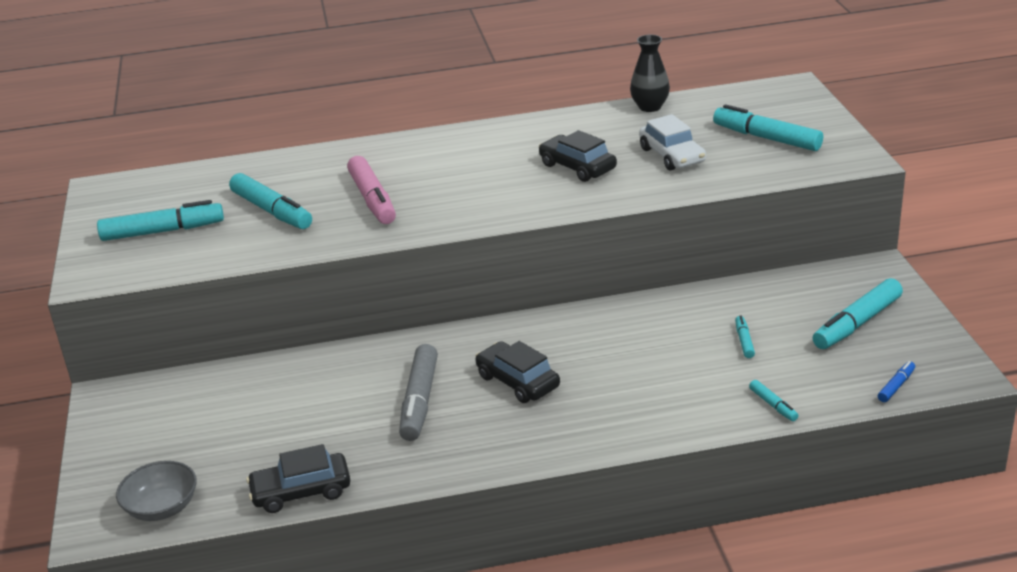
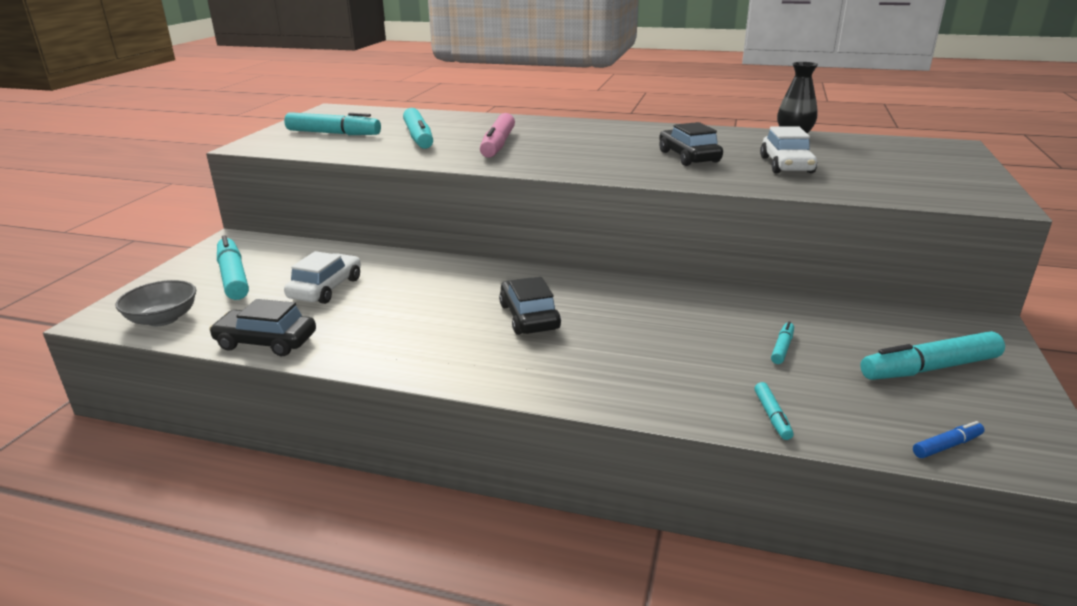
camera: 25 degrees right, 5 degrees down
(290, 417) = (326, 288): none -> white car
(419, 401) = (433, 307): grey marker -> none
(766, 138) = (897, 171): turquoise marker -> turquoise marker (233, 277)

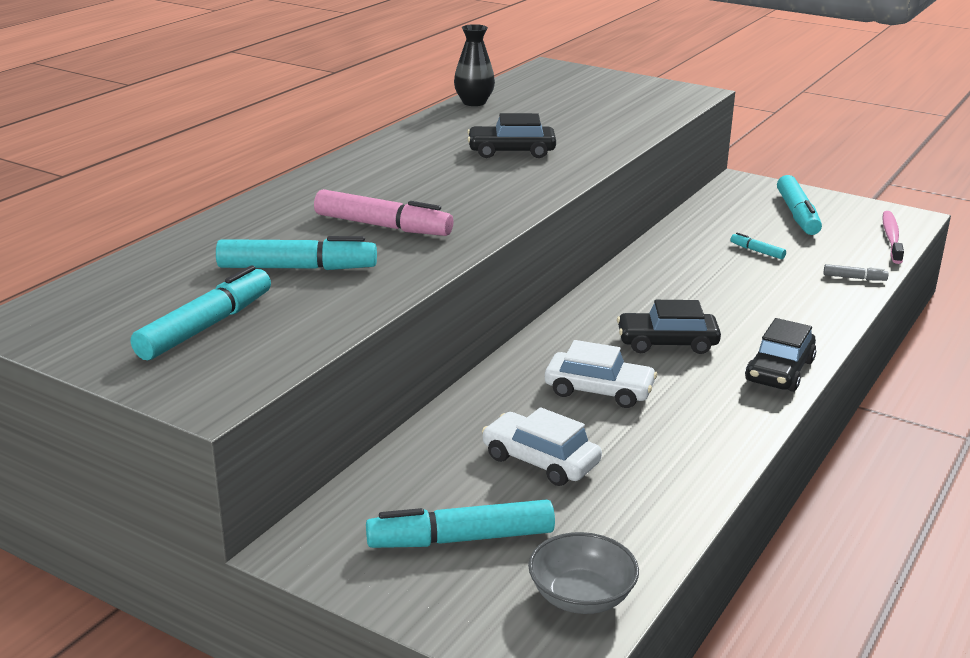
camera: 75 degrees left, 0 degrees up
(266, 342) = (676, 505): black car -> black car (780, 371)
(772, 416) = (854, 278): turquoise marker -> grey marker
(786, 165) = (566, 124): white car -> white car (599, 390)
(947, 446) = (891, 237): blue marker -> pink toothbrush

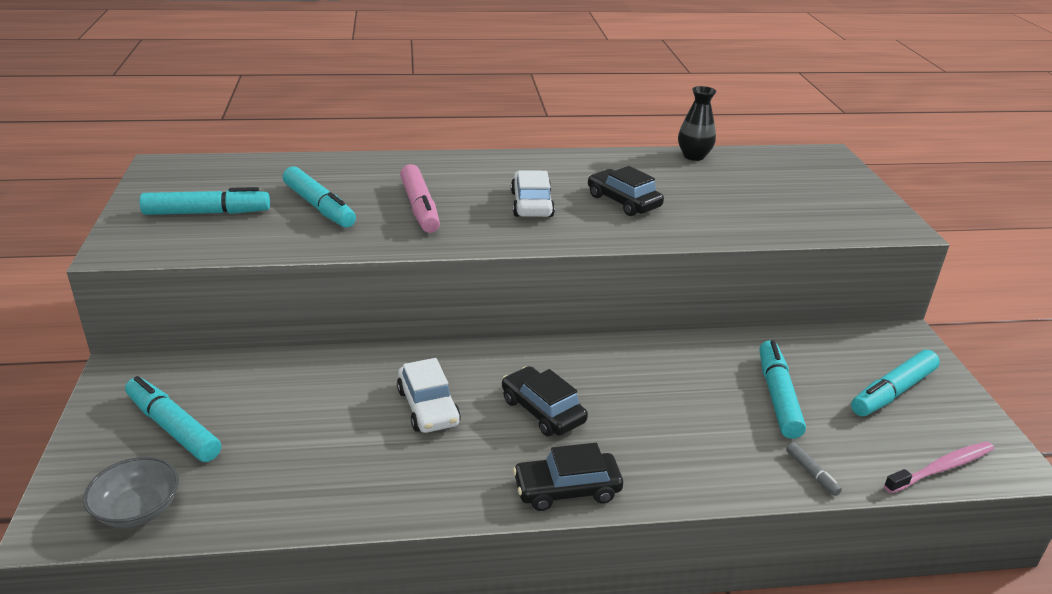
camera: 50 degrees right, 5 degrees up
(540, 461) = (301, 420): white car -> white car (531, 204)
(757, 251) = (777, 396): turquoise marker -> turquoise marker, size x2.09

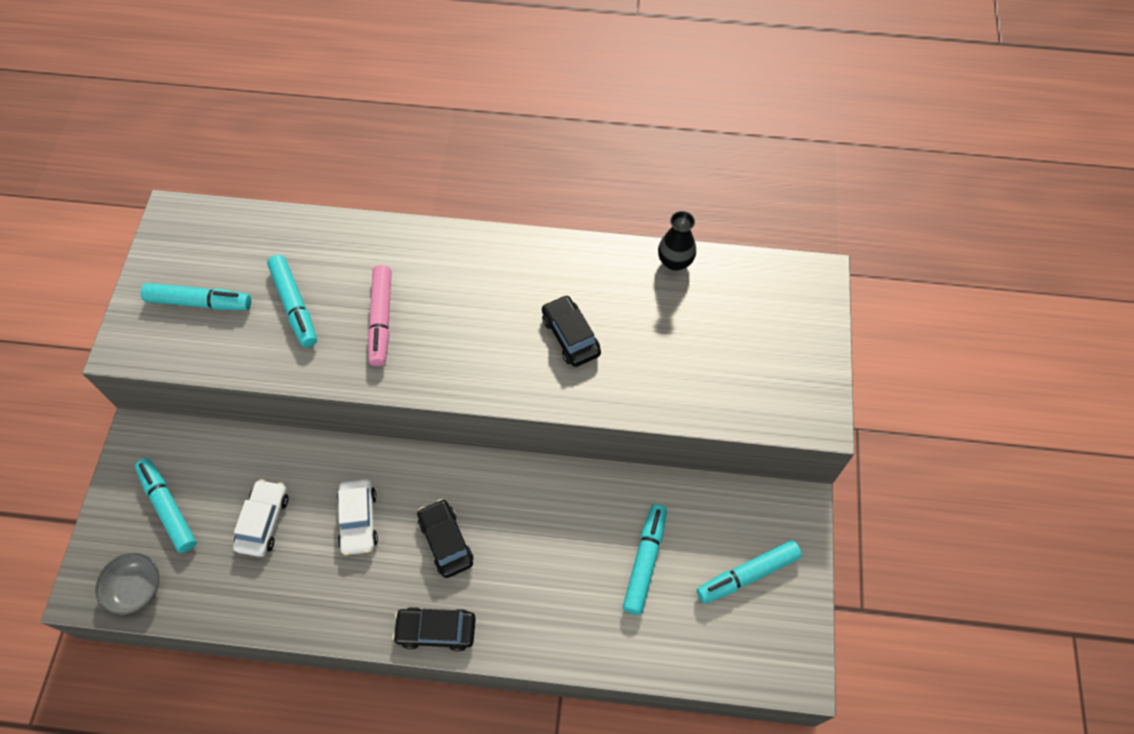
camera: 15 degrees right, 30 degrees up
(531, 204) = (483, 328): white car -> white car (263, 521)
(812, 473) = (630, 652): grey marker -> none
(942, 468) = (739, 668): pink toothbrush -> none

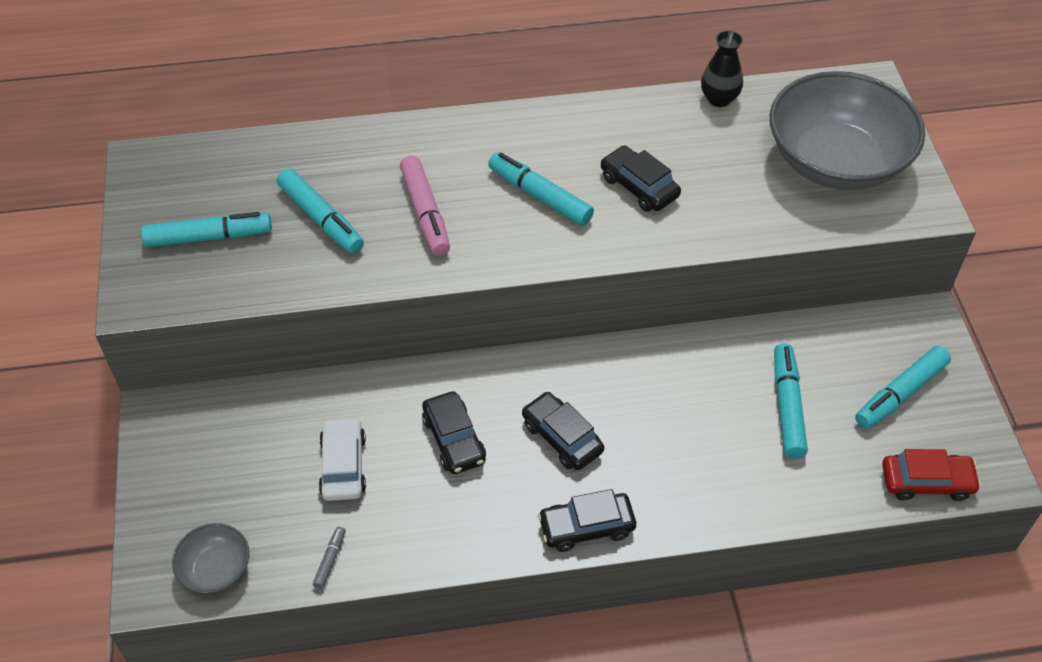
camera: 15 degrees left, 10 degrees down
(168, 507) = (223, 478): turquoise marker -> turquoise marker (539, 196)
(225, 604) = (330, 560): none -> grey marker
(359, 520) = (454, 439): white car -> black car
(737, 666) = (926, 482): none -> red car
(755, 350) = (836, 161): none -> grey bowl

